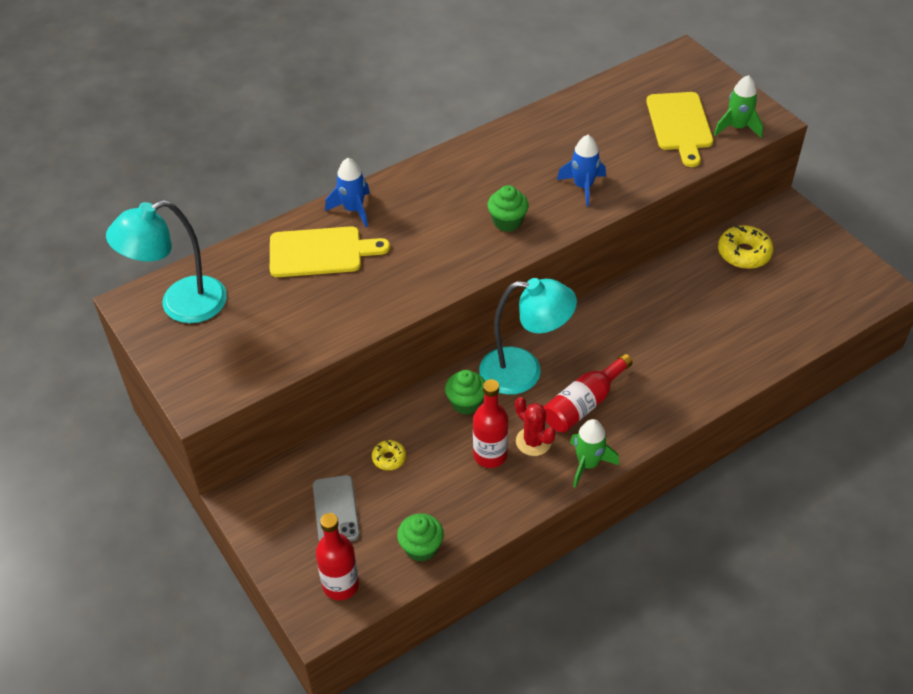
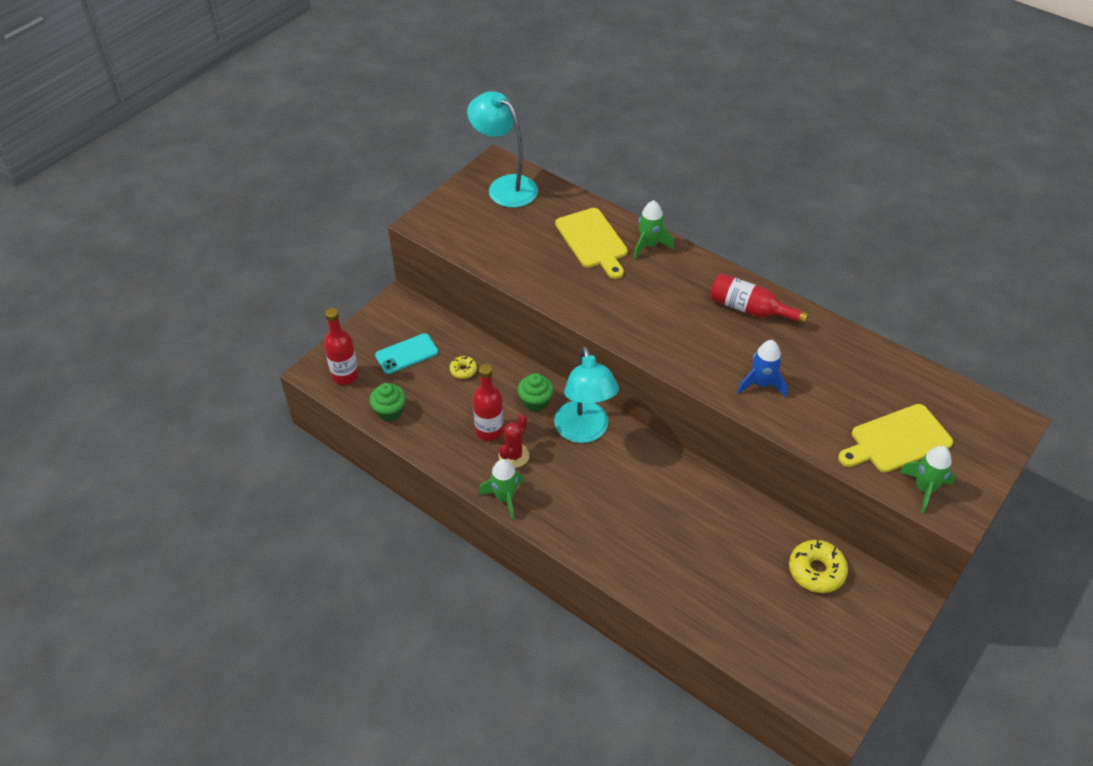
camera: 70 degrees right, 0 degrees up
(336, 510) = (406, 354): grey phone -> turquoise phone
(353, 210) = (649, 245): blue rocket -> green rocket
(507, 222) = (687, 342): green cupcake -> none
(584, 404) = (567, 481): red bottle -> red bottle (750, 309)

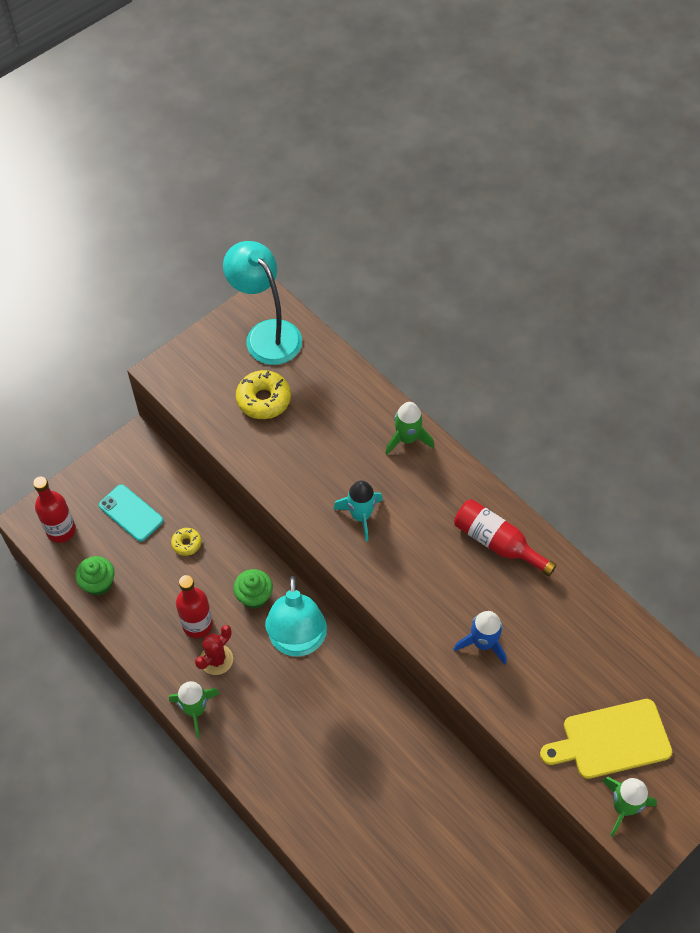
camera: 10 degrees right, 10 degrees up
(406, 354) = (131, 513): turquoise phone -> turquoise phone turned 60 degrees clockwise
(593, 241) = (346, 423): yellow cutting board -> none
(625, 305) = (360, 516): none -> turquoise rocket
(816, 571) = (501, 855): yellow donut -> yellow donut (263, 399)

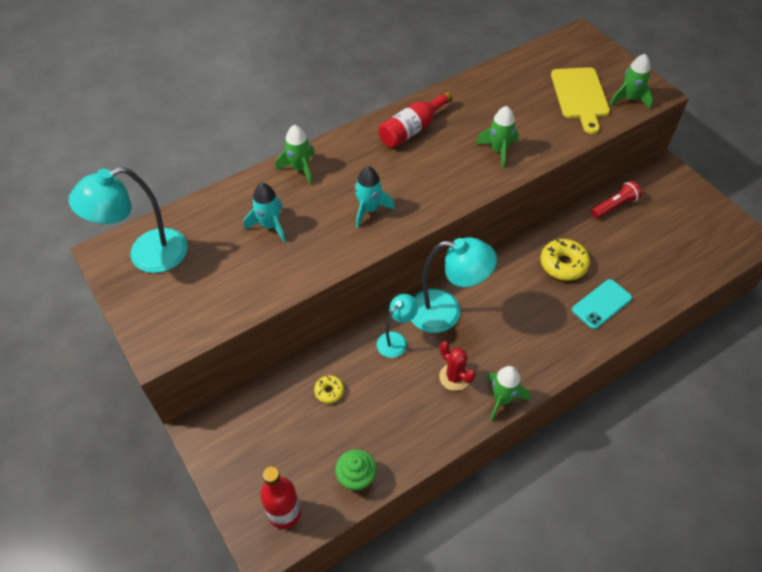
camera: 80 degrees left, 5 degrees down
(131, 513) = (282, 440): turquoise phone -> turquoise phone (601, 304)
(197, 624) = (417, 389): red bottle -> none
(254, 596) = (396, 340): green cupcake -> turquoise lamp
(263, 399) = (223, 266): yellow donut -> yellow donut (563, 264)
(321, 428) = (270, 226): none -> turquoise rocket
(482, 643) = (498, 150): blue rocket -> green rocket
(499, 834) = (614, 206): none -> red flashlight

